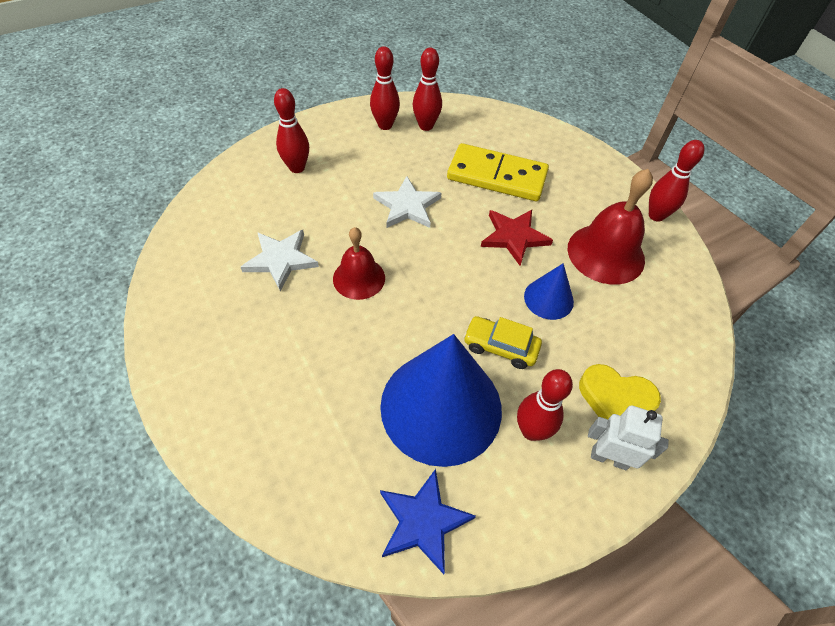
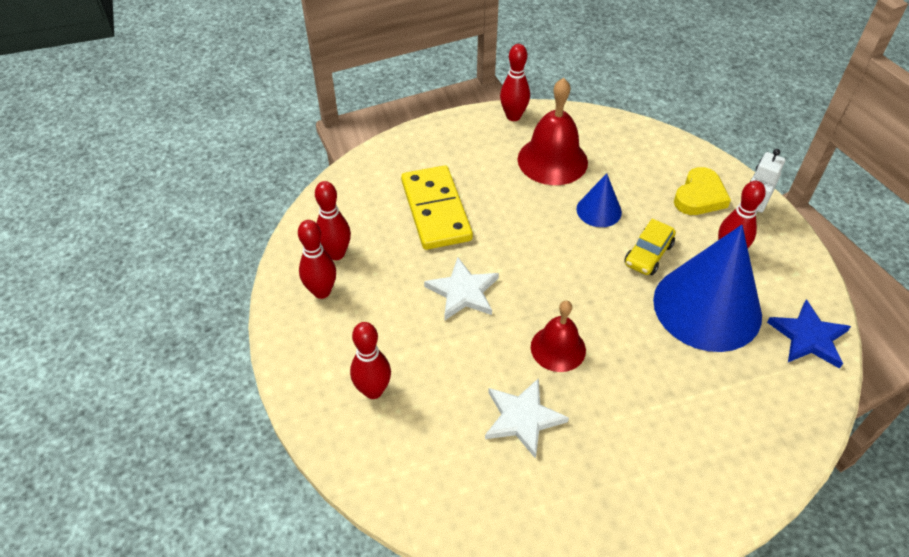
camera: 75 degrees left, 5 degrees down
(497, 176) = (435, 210): yellow domino -> yellow domino turned 45 degrees counterclockwise
(514, 237) = (522, 216): red star -> none

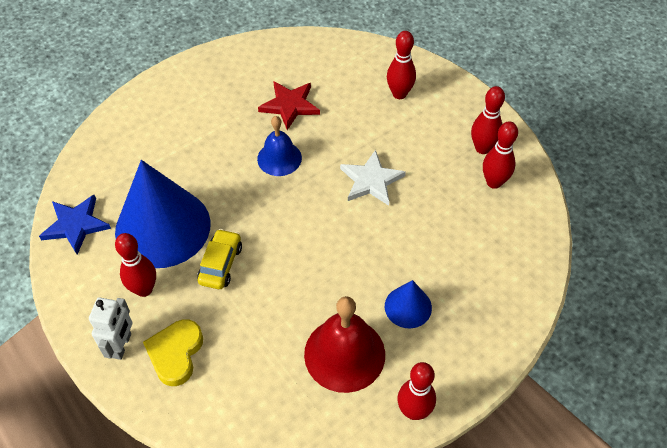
camera: 160 degrees right, 5 degrees up
(435, 210) = (434, 251): yellow domino -> none
(522, 418) = (290, 105): white star -> red star
(558, 348) = (279, 158): red bell -> blue bell
(599, 210) = (278, 301): blue cone -> blue cone (408, 307)

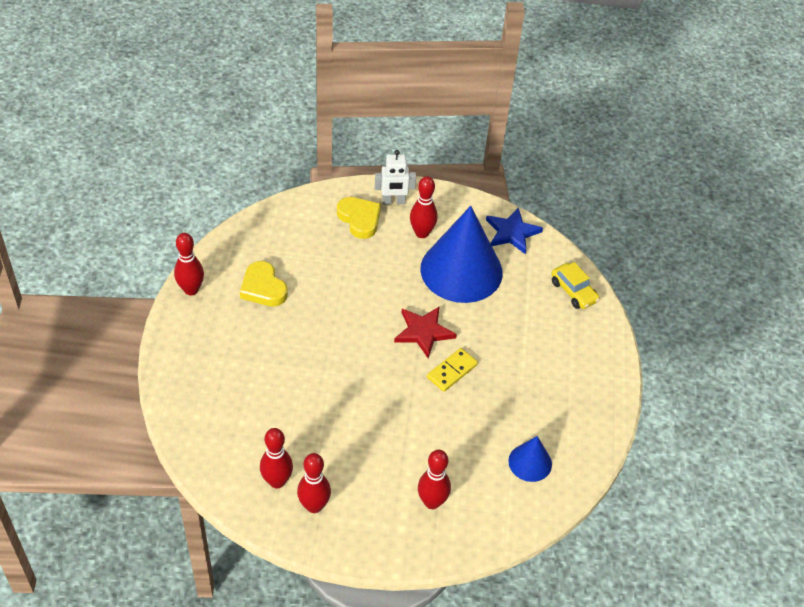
camera: 130 degrees right, 5 degrees down
(121, 345) = (393, 201): white robot -> white robot turned 60 degrees counterclockwise
(220, 264) = (397, 278): yellow car -> yellow car (573, 291)
(279, 158) = (452, 371): blue bell -> yellow domino
(290, 105) = (499, 418): red star -> red star (423, 332)
(344, 354) = (263, 288): red bell -> yellow heart
(371, 180) = (369, 407): white star -> none
(408, 307) = (252, 342): blue cone -> blue cone (530, 462)

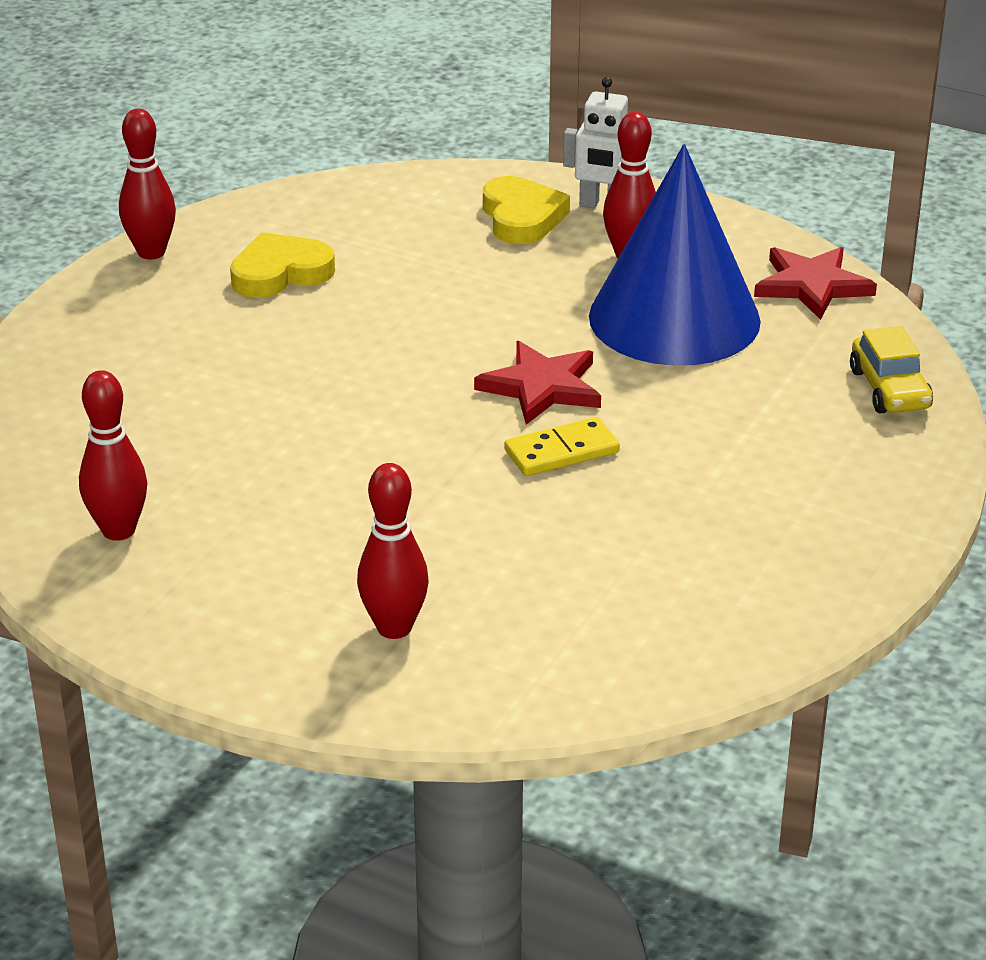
camera: 25 degrees right, 15 degrees down
(263, 288) = (280, 273): yellow heart -> yellow heart turned 75 degrees clockwise
(314, 506) = (162, 580): red bowling pin -> none
(512, 232) = (812, 286): blue star -> red star
(530, 462) = (635, 616): blue cone -> none

